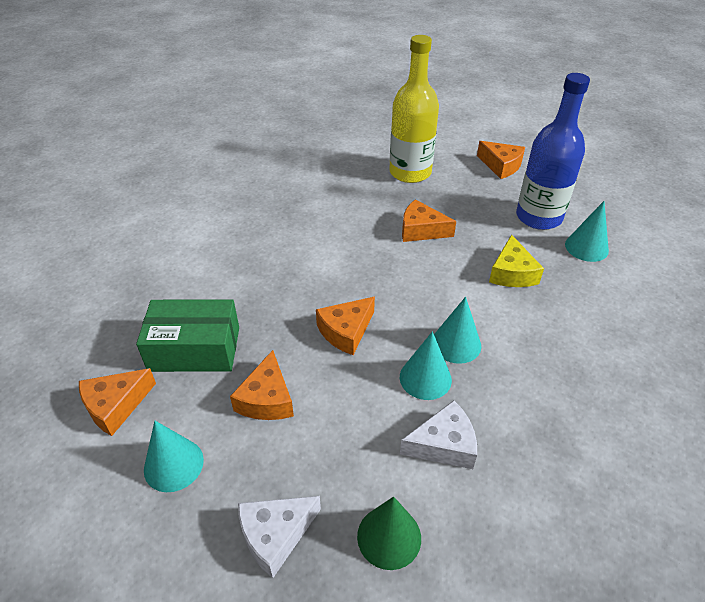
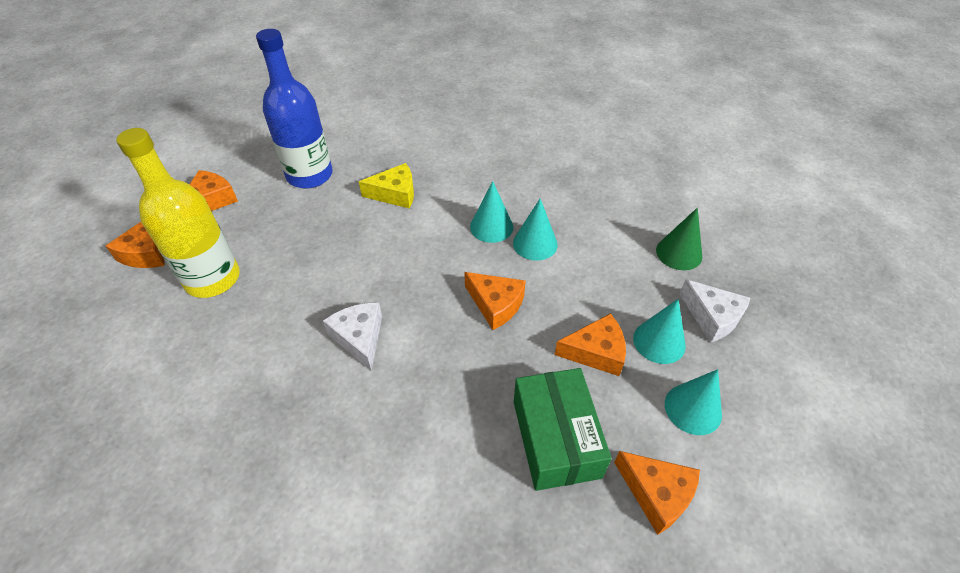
camera: 100 degrees left, 5 degrees up
(421, 230) = (331, 260): orange cheese -> orange cheese (147, 252)
(444, 445) = (594, 229): white cheese -> white cheese (359, 338)
(586, 247) = (355, 149): turquoise cone -> turquoise cone (659, 341)

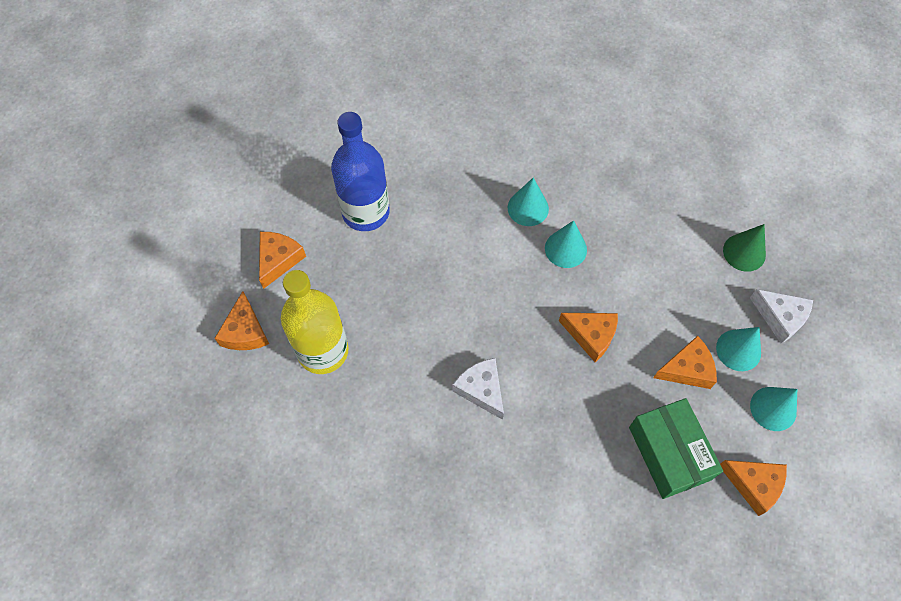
camera: 10 degrees left, 15 degrees up
(395, 194) = (460, 222): yellow cheese -> none
(535, 243) = (611, 262): turquoise cone -> turquoise cone (528, 208)

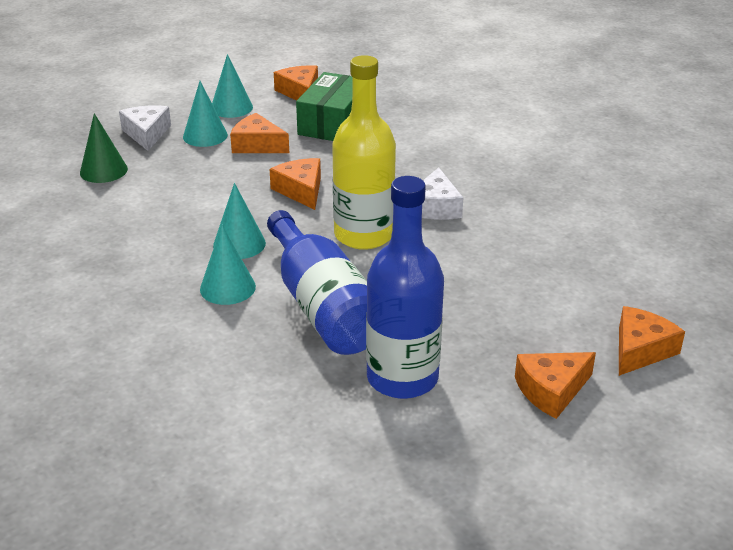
camera: 140 degrees left, 30 degrees down
(323, 351) = (563, 296): yellow bottle -> yellow bottle (364, 235)
(458, 233) = (323, 306): none -> blue bottle

